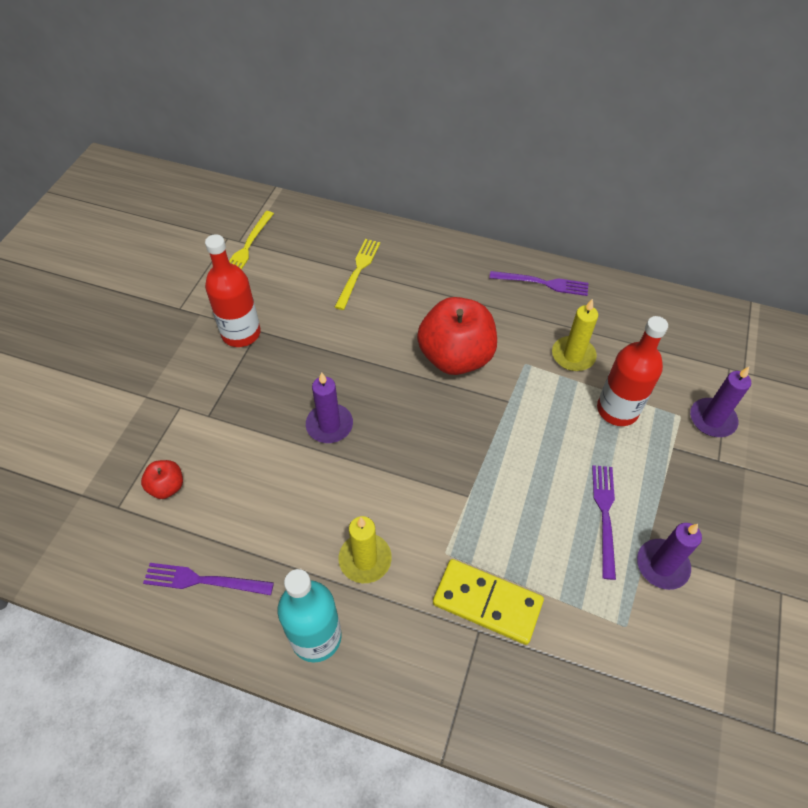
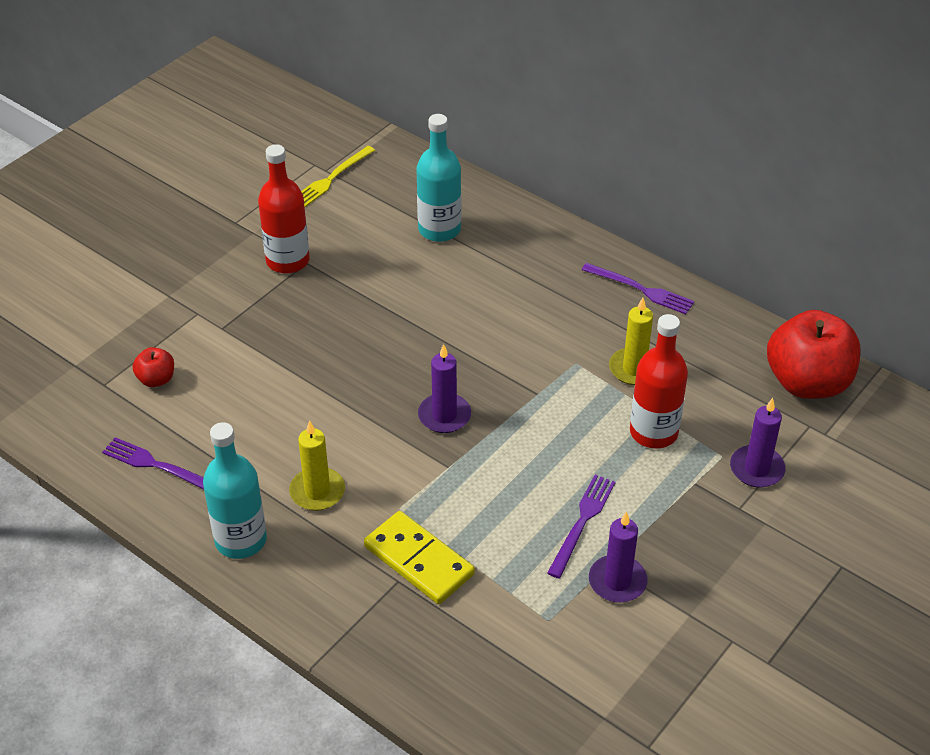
camera: 20 degrees right, 10 degrees down
(329, 425) = (338, 367): purple candle -> purple candle (444, 416)
(358, 271) = (439, 229): yellow fork -> turquoise bottle
(455, 357) = (502, 338): red apple -> red apple (807, 382)

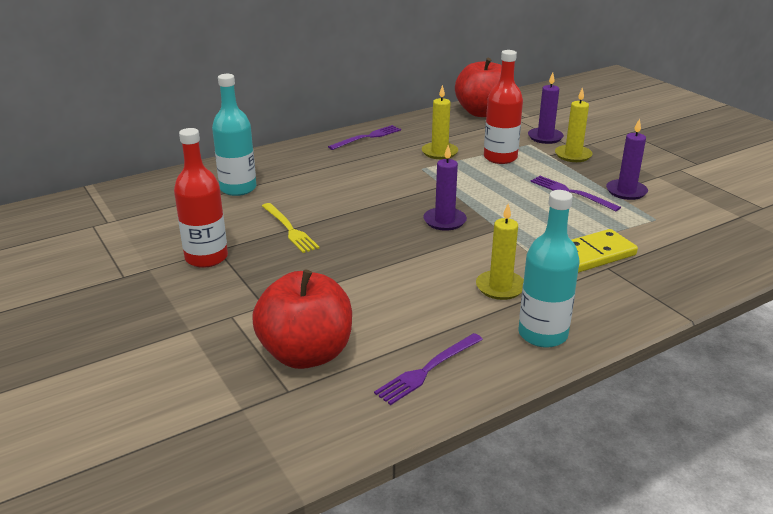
camera: 70 degrees left, 15 degrees down
(156, 379) = (306, 354): red apple -> red apple, size x2.21
(332, 178) = (121, 221): yellow fork -> yellow fork (289, 229)
(709, 509) = (573, 155): none -> yellow candle

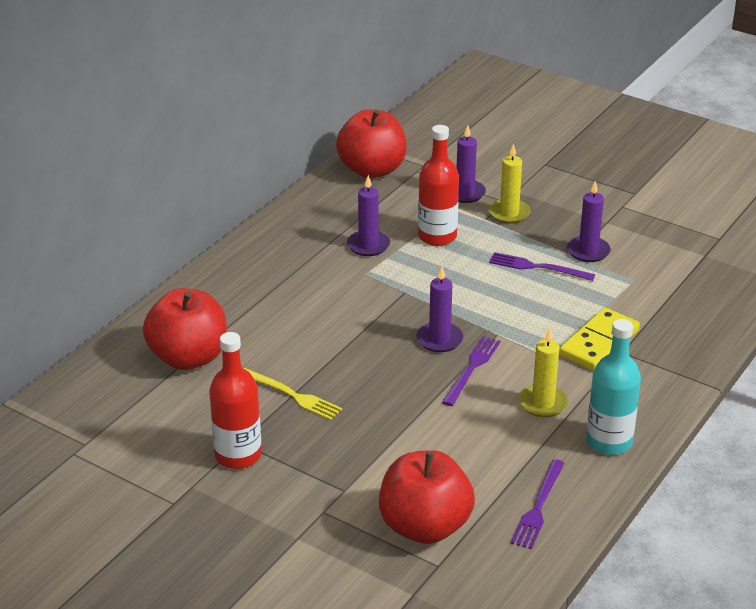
camera: 25 degrees left, 5 degrees up
(238, 188) = (189, 357): turquoise bottle -> red apple
(367, 137) = (271, 243): purple fork -> purple fork (472, 368)
(439, 152) = (368, 245): yellow candle -> purple candle

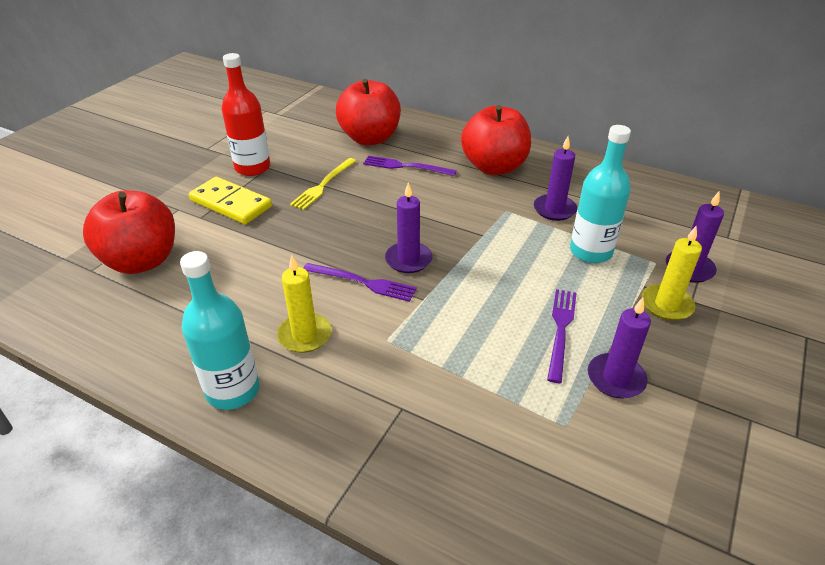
camera: 85 degrees right, 5 degrees up
(372, 170) = (693, 204): red apple -> red apple (494, 167)
(437, 236) = (590, 252): red bottle -> turquoise bottle
(538, 507) = (143, 332): purple fork -> purple fork (406, 166)
(599, 343) = (418, 385): yellow domino -> yellow domino (231, 204)

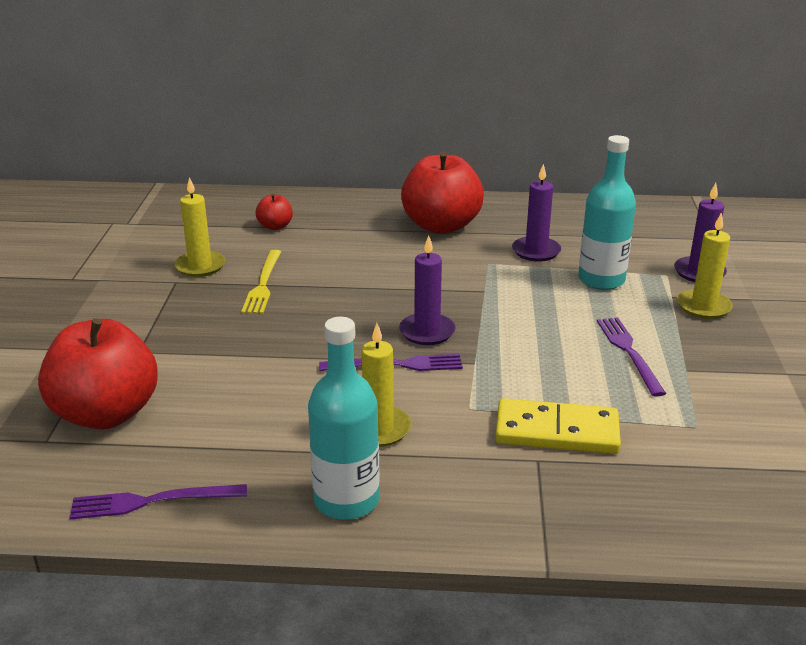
camera: 25 degrees left, 10 degrees down
(231, 204) = (164, 329): yellow domino -> yellow domino (556, 432)
(252, 168) = (156, 286): red bottle -> none
(293, 159) = (200, 266): none -> yellow candle
(370, 138) = (275, 226): red apple -> red apple, size x0.45
(406, 166) = (343, 245): purple fork -> purple fork (152, 501)
(616, 378) = (708, 377): purple candle -> none

